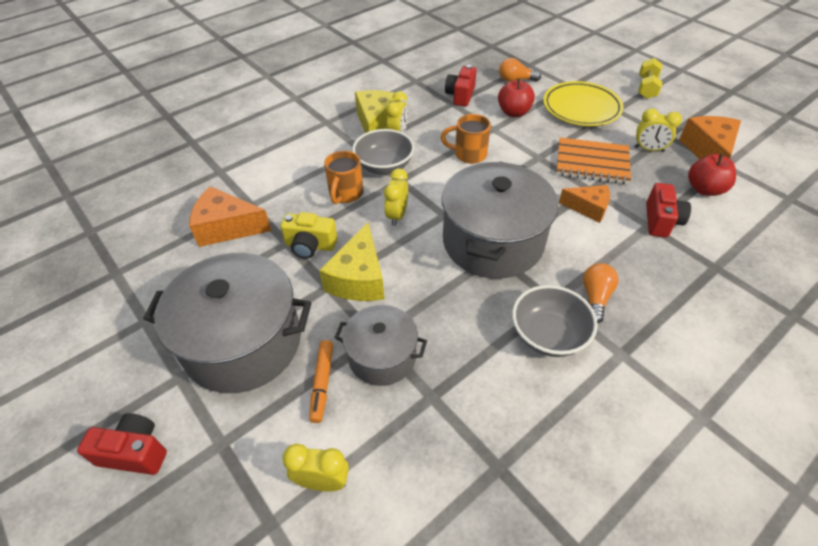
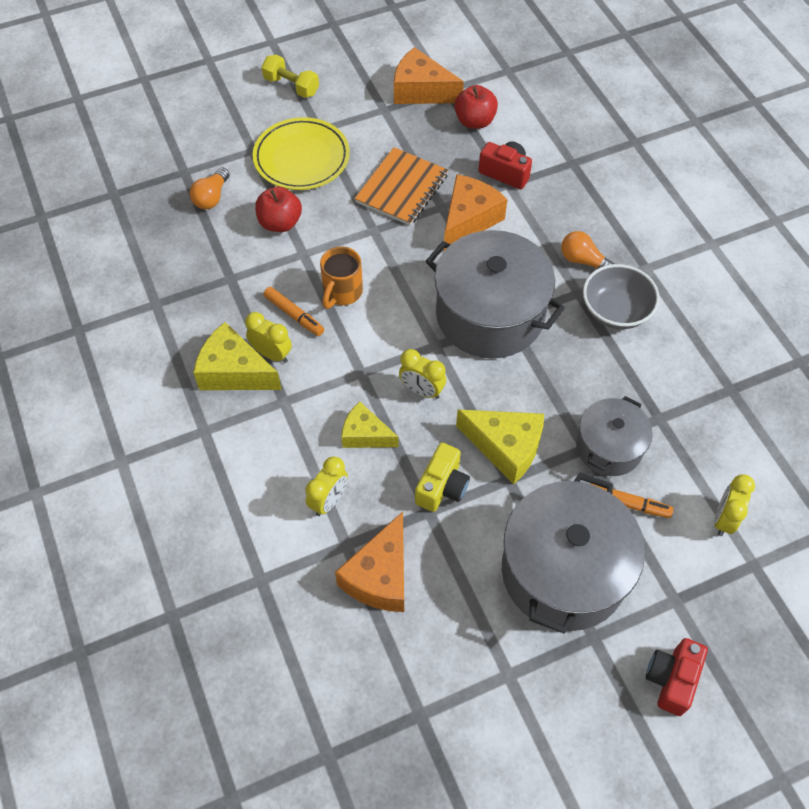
camera: 75 degrees left, 10 degrees up
(346, 194) = (365, 435): orange mug -> yellow cheese
(384, 166) = (329, 383): grey bowl -> none
(436, 137) = (294, 315): none -> orange marker
(460, 95) = (217, 264): red camera -> none
(588, 208) = (469, 220): orange cheese -> orange cheese, size x1.52
(649, 149) = (399, 134): yellow clock -> yellow clock (328, 500)

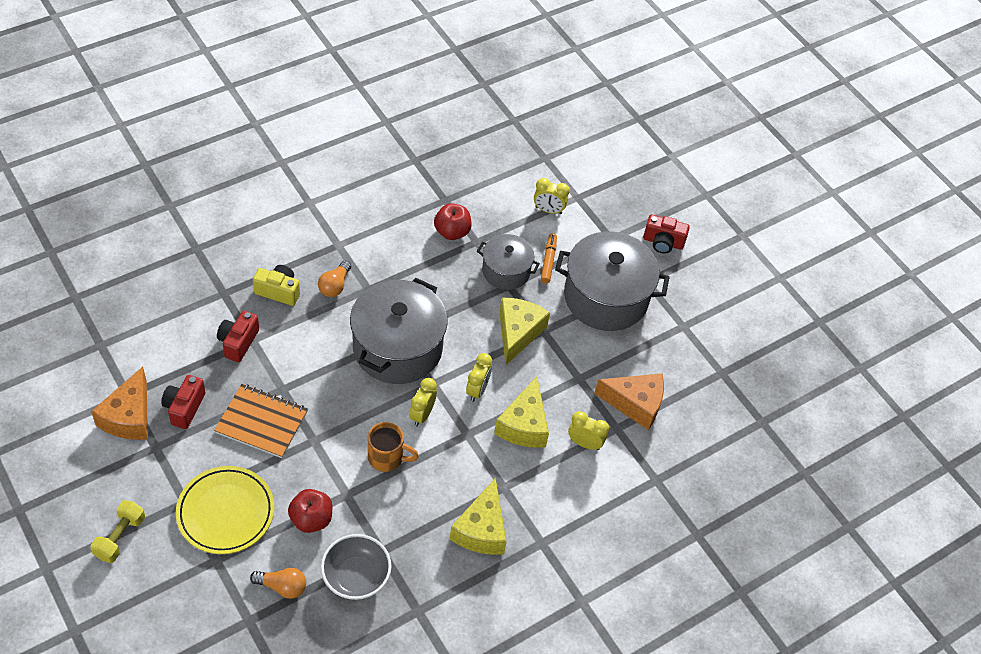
camera: 105 degrees left, 5 degrees down
(272, 354) = (459, 503): yellow clock -> yellow clock (422, 414)
(294, 315) = (416, 492): orange marker -> none
(365, 435) = (524, 425): yellow cheese -> yellow cheese, size x1.52
(427, 130) = (184, 407): none -> red camera
(442, 487) = (558, 371): yellow camera -> yellow camera (278, 291)
(469, 220) = (296, 367): orange cheese -> none
(474, 121) = (172, 369): red apple -> red apple (452, 232)
(615, 311) = (383, 265): grey bowl -> grey bowl (356, 577)

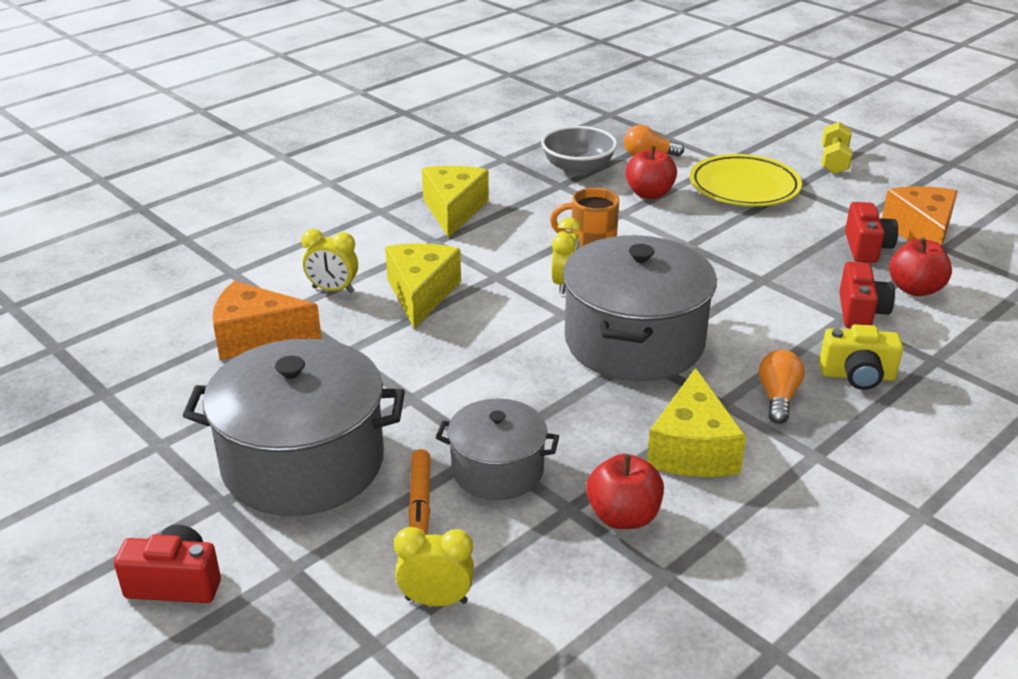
camera: 175 degrees right, 20 degrees down
(185, 356) = (915, 289): none -> red apple
(261, 422) = (763, 250): orange notebook -> none
(477, 390) = (497, 317): yellow clock -> none
(518, 333) = (453, 388): yellow cheese -> yellow cheese (692, 449)

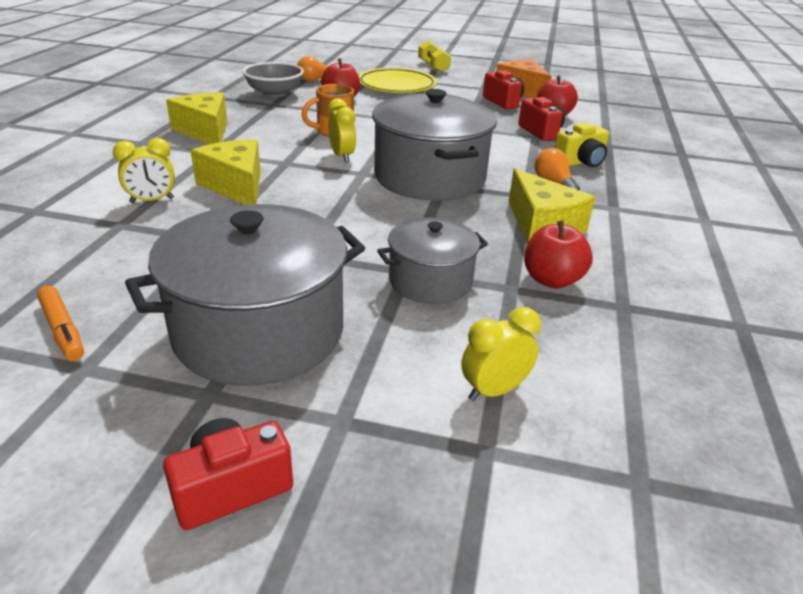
camera: 35 degrees left, 0 degrees up
(257, 337) = (109, 251): orange cheese -> none
(420, 501) = (396, 323): orange marker -> orange marker (63, 330)

